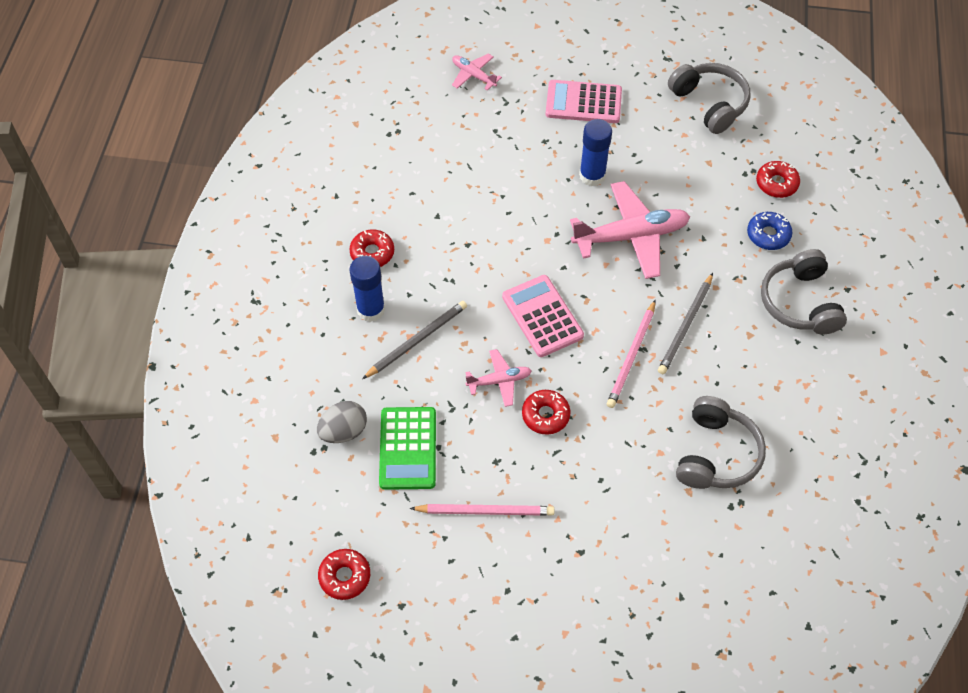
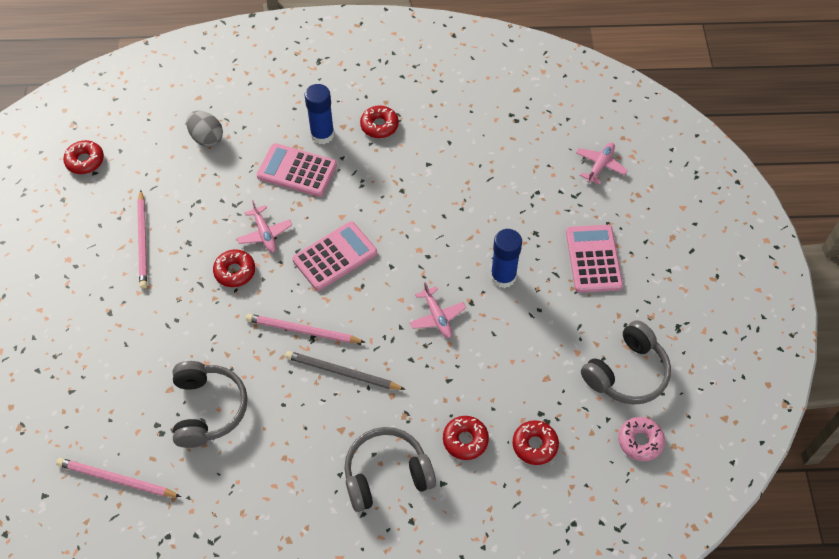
camera: 80 degrees right, 0 degrees up
(408, 448) = (195, 181): green calculator -> none
(417, 340) = (297, 170): grey pencil -> pink calculator
(631, 236) = (437, 317): pink plane -> pink plane, size x0.51
(716, 454) = (208, 409): grey headphones -> grey headphones turned 105 degrees counterclockwise
(768, 235) = (465, 440): blue donut -> red donut
(778, 109) = (640, 441): none -> pink donut
(793, 549) = (116, 479): none -> pink pencil

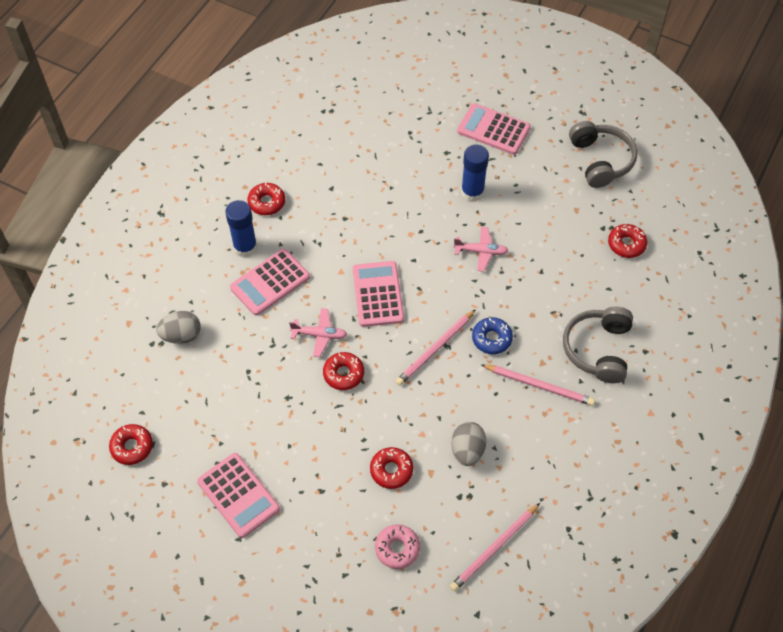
camera: 60 degrees left, 0 degrees up
(76, 255) = (238, 495): none -> pink calculator
(143, 241) = (261, 433): pink pencil -> pink pencil (539, 386)
(208, 409) = (467, 450): grey headphones -> grey egg
(342, 372) = (491, 339): grey pencil -> blue donut
(465, 440) = (598, 285): red donut -> red donut (391, 470)
(600, 165) = (413, 82): pink plane -> none
(640, 441) = (658, 181): pink donut -> pink donut (397, 548)

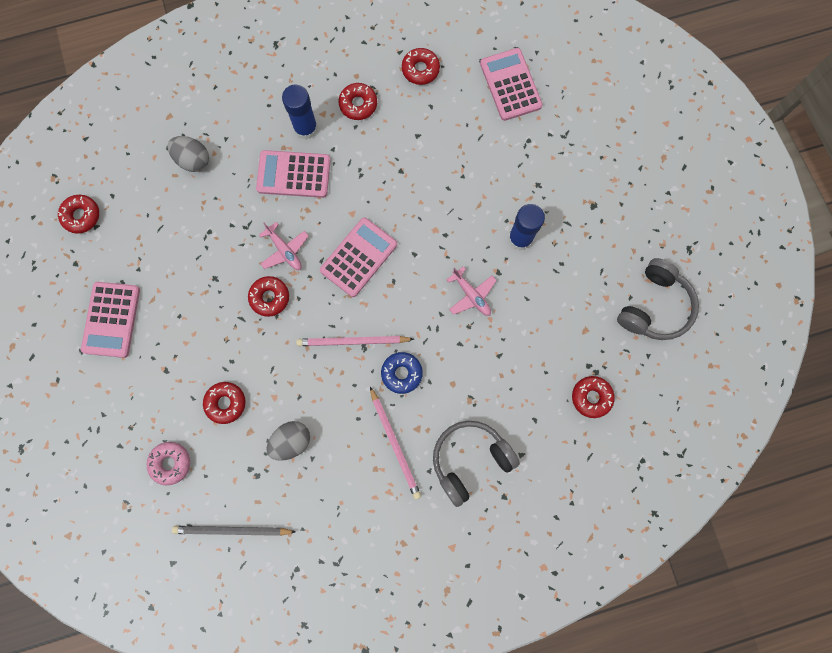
camera: 45 degrees right, 20 degrees up
(287, 148) = (420, 69): none -> red donut
(493, 130) = (597, 198): pink calculator -> pink calculator (510, 85)
(494, 548) = (232, 530): pink pencil -> grey pencil

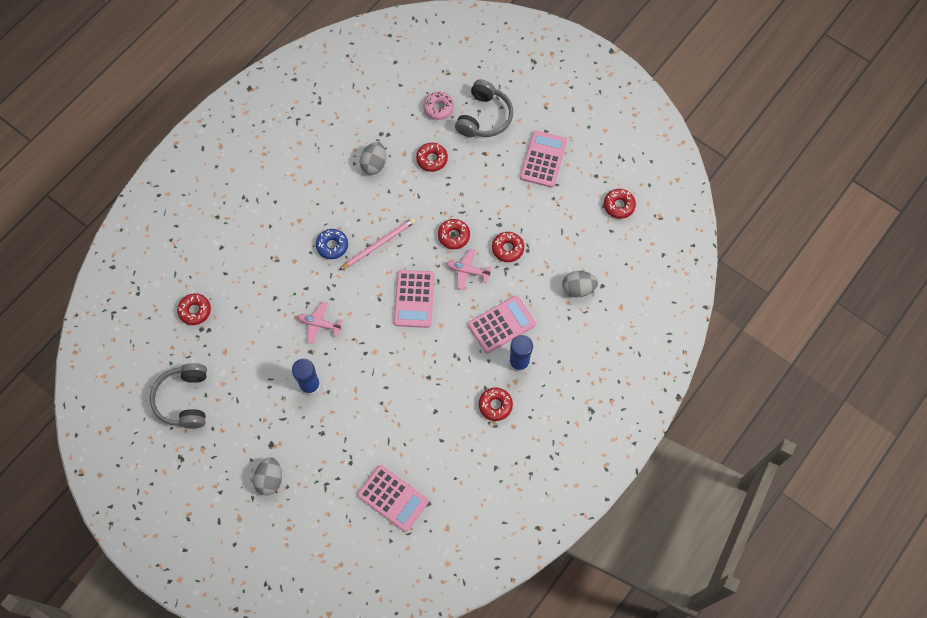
camera: 145 degrees right, 10 degrees down
(111, 319) = (543, 159): pink calculator -> pink calculator turned 45 degrees clockwise
(232, 530) = (373, 98): grey pencil -> none
(395, 444) = (307, 203): pink pencil -> none
(420, 69) = (469, 464): red donut -> red donut (507, 248)
(470, 460) = (252, 224): grey headphones -> grey headphones (484, 117)
(614, 173) = (270, 479): none -> grey egg

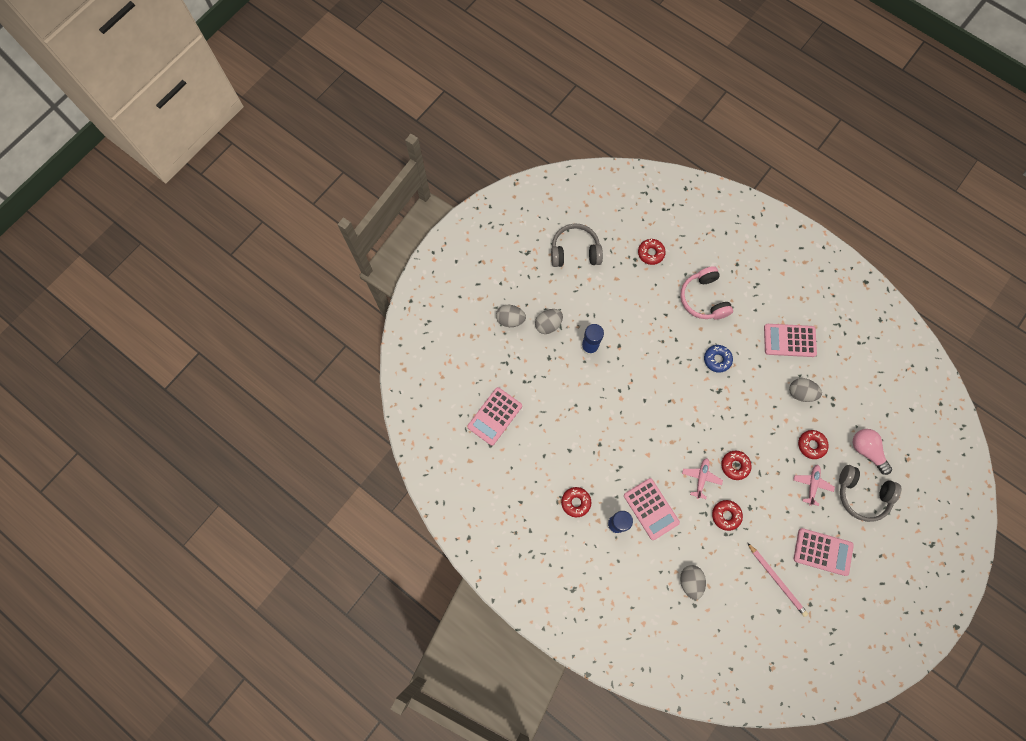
camera: 90 degrees right, 5 degrees up
(257, 255) = (703, 299): none -> pink headphones
(279, 433) = (548, 324): none -> grey egg
(319, 324) = (644, 351): pink plane -> pink plane (812, 484)
(378, 244) = (721, 399): pink pencil -> pink pencil (777, 580)
(414, 299) = (671, 431): pink calculator -> pink calculator (789, 340)
(438, 108) = (866, 451): pink donut -> pink light bulb
(619, 205) = (780, 626): red donut -> none

